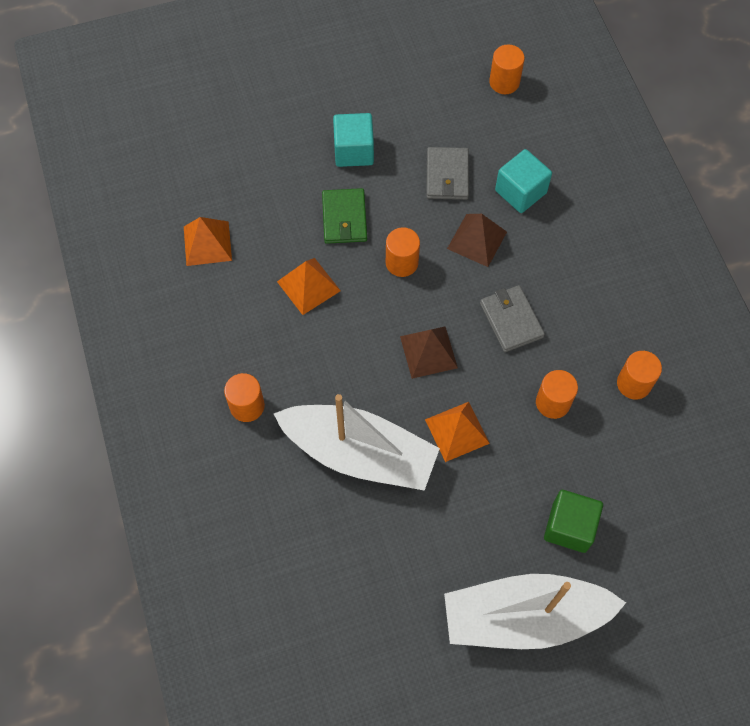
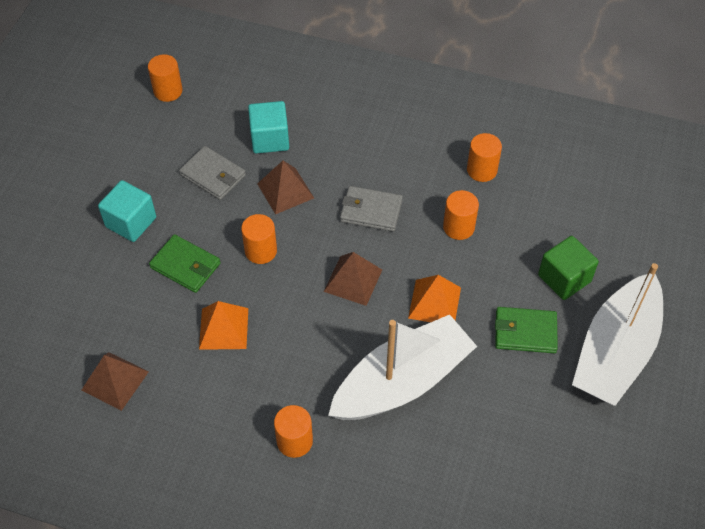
camera: 55 degrees left, 10 degrees down
(207, 243) = (115, 381): orange pyramid -> brown pyramid
(484, 525) = (525, 332): none -> green wallet

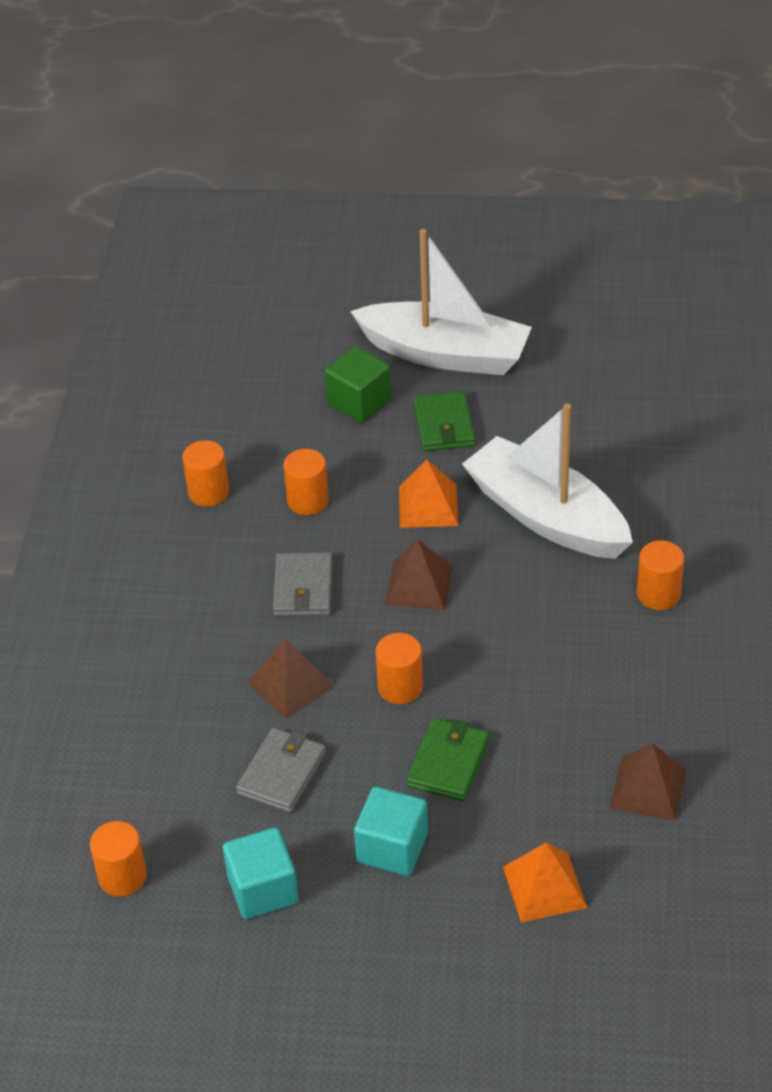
camera: 100 degrees left, 10 degrees down
(223, 328) = (532, 696): orange pyramid -> orange pyramid (544, 887)
(270, 139) = (198, 723): turquoise cube -> turquoise cube (263, 890)

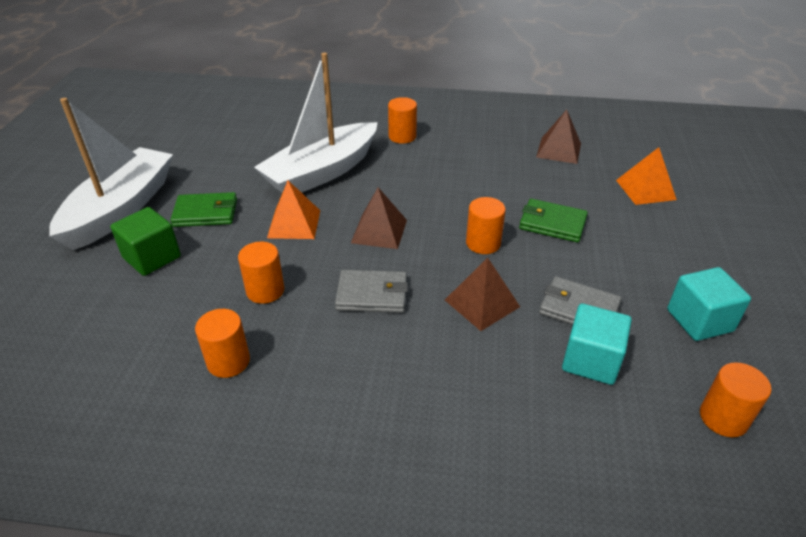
camera: 90 degrees left, 5 degrees down
(392, 848) = (635, 251): turquoise cube -> turquoise cube (591, 360)

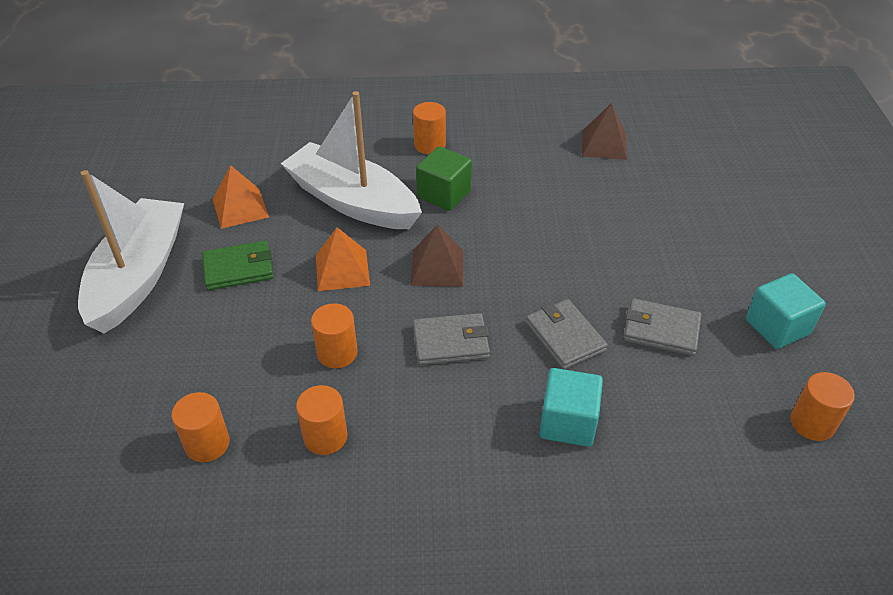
camera: 10 degrees left, 5 degrees up
(152, 257) = (198, 330): green cube -> green cube (444, 194)
(322, 172) = (353, 201): white boat -> white boat turned 90 degrees clockwise
(482, 303) = (565, 336): brown pyramid -> grey wallet
(483, 243) = (550, 268): orange cylinder -> orange cylinder (207, 444)
(552, 223) = (615, 236): green wallet -> none
(591, 360) = (683, 383): turquoise cube -> turquoise cube (568, 422)
(645, 189) = (702, 184): orange pyramid -> orange pyramid (240, 208)

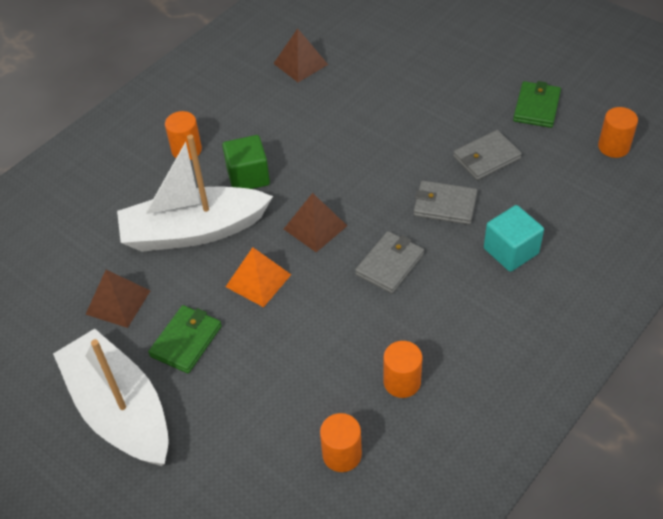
camera: 45 degrees left, 5 degrees up
(240, 208) = (118, 302): orange pyramid -> brown pyramid
(337, 353) = (335, 331): orange cylinder -> none
(777, 327) = (536, 107): turquoise cube -> green wallet

